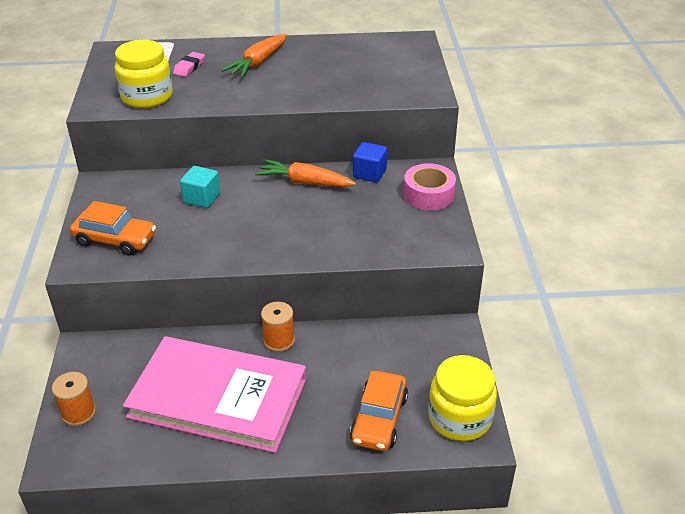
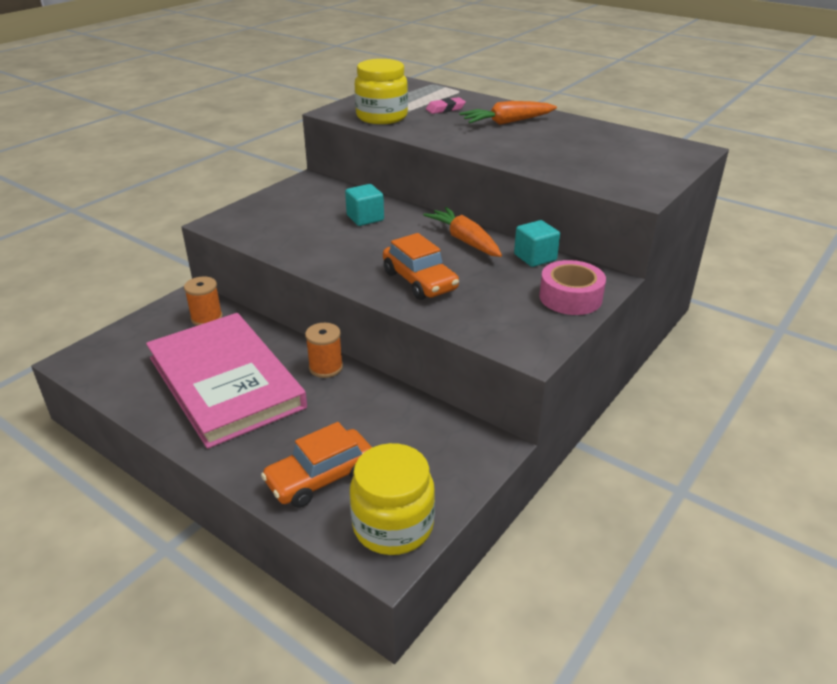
camera: 40 degrees right, 5 degrees down
(78, 413) = (129, 337): orange spool -> orange spool (206, 318)
(115, 240) = (264, 219): orange car -> orange car (420, 281)
(369, 173) = (535, 257): blue cube -> turquoise cube

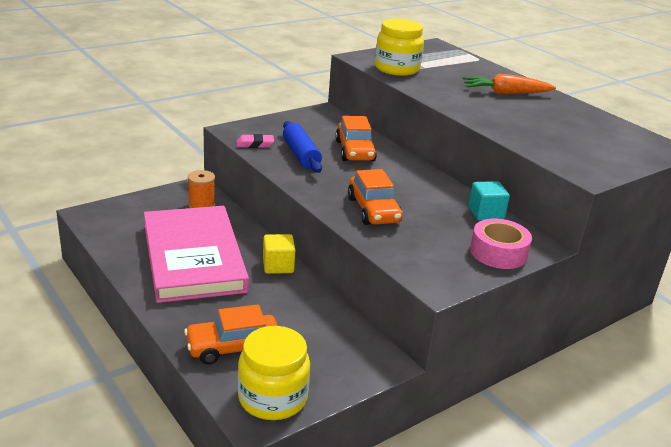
camera: 15 degrees right, 5 degrees down
(309, 235) = (301, 155): none -> blue rolling pin
(326, 367) = (278, 266): orange spool -> yellow cube
(365, 218) = (355, 151): turquoise cube -> orange car
(445, 109) = (457, 72): pink eraser -> pink eraser (255, 144)
(465, 240) = (431, 187): orange carrot -> none

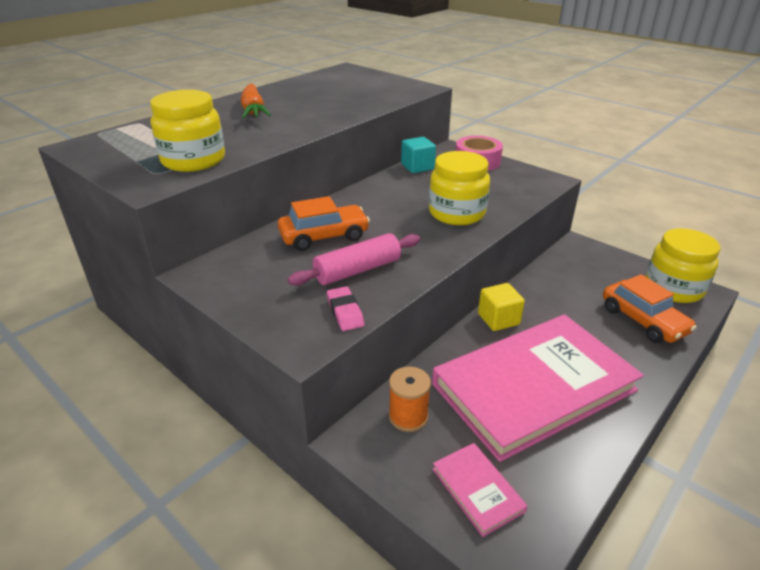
camera: 100 degrees left, 5 degrees up
(133, 214) = (477, 490): none -> pink book
(301, 155) = (358, 270): blue rolling pin -> pink rolling pin
(373, 210) = (457, 213): orange car -> yellow jar

